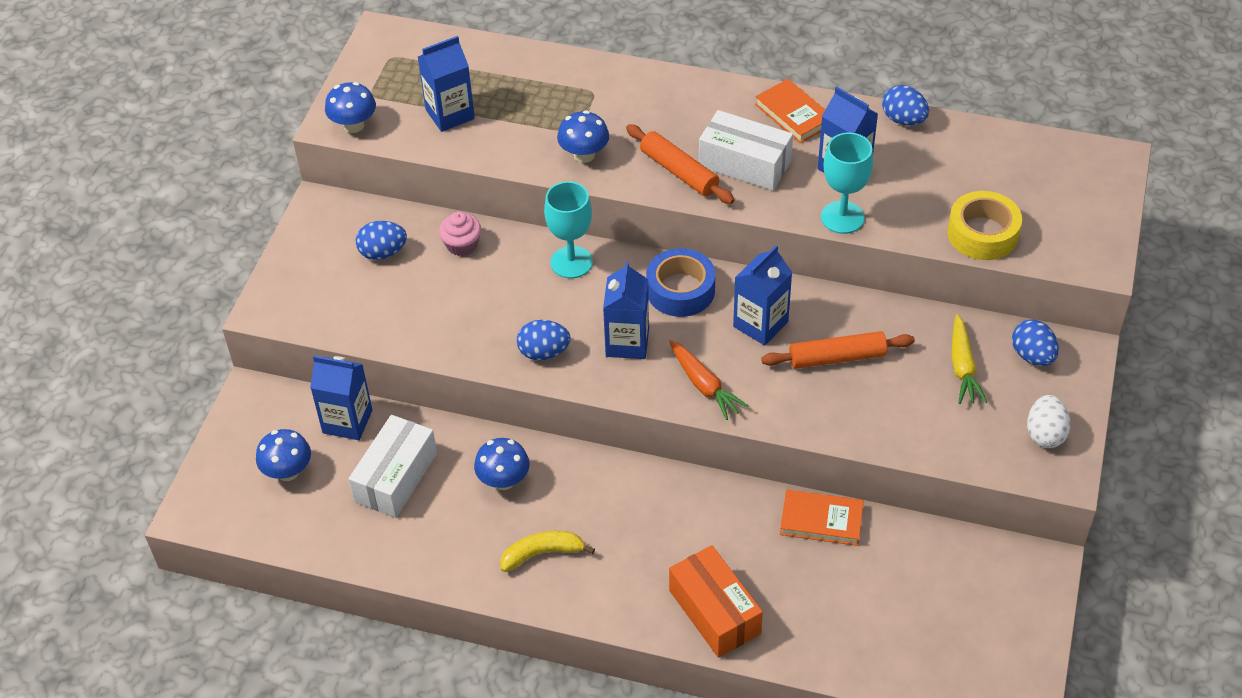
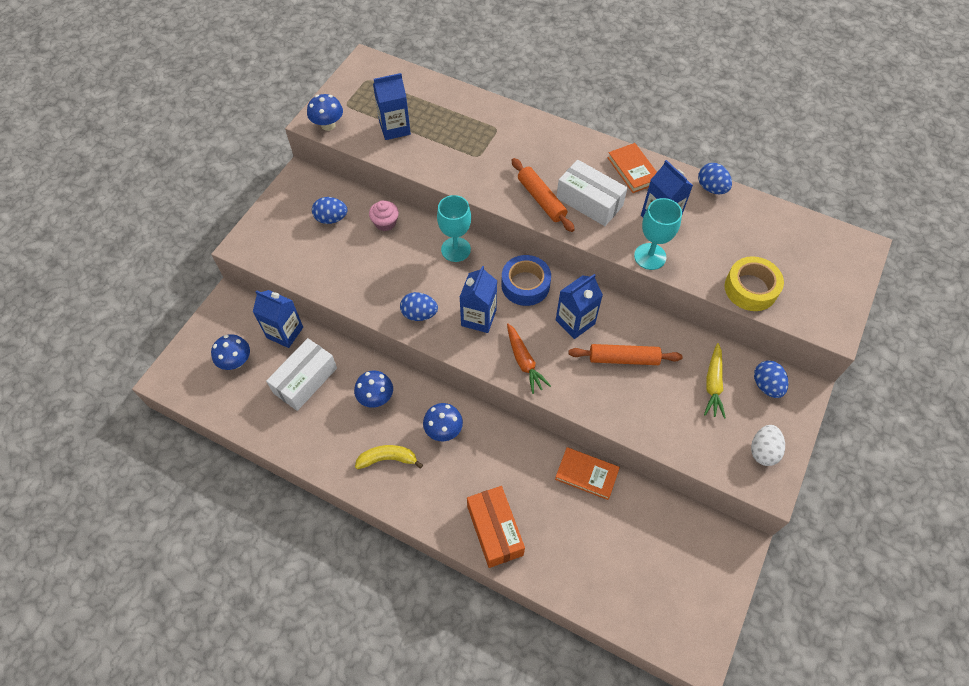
camera: 10 degrees right, 10 degrees up
(584, 155) = (478, 175): blue mushroom -> blue mushroom (443, 430)

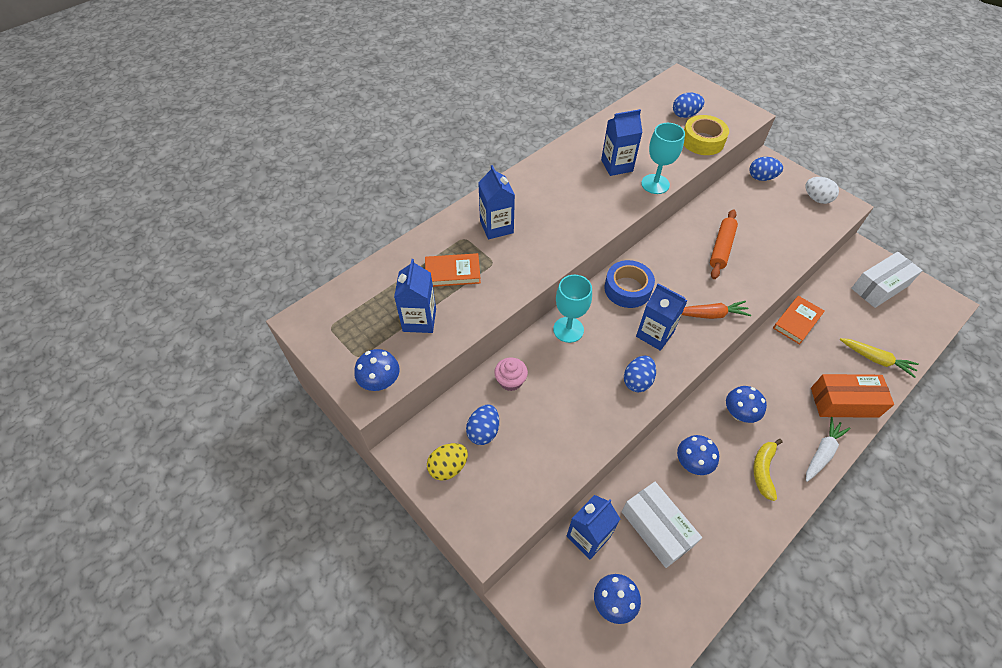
camera: 70 degrees left, 5 degrees down
(294, 206) = (448, 467): none -> yellow egg
(425, 512) = (822, 452): none -> white carrot
(541, 199) = (567, 232): orange rolling pin -> none
(575, 322) = (677, 267): blue carton -> blue carton (496, 227)
(589, 202) = (583, 202): white box -> white box (879, 287)
(633, 170) = (558, 165): orange book -> orange book (452, 272)
(711, 188) = (597, 128): blue egg -> blue egg (685, 115)
(713, 384) = (755, 205): yellow carrot -> yellow carrot (876, 359)

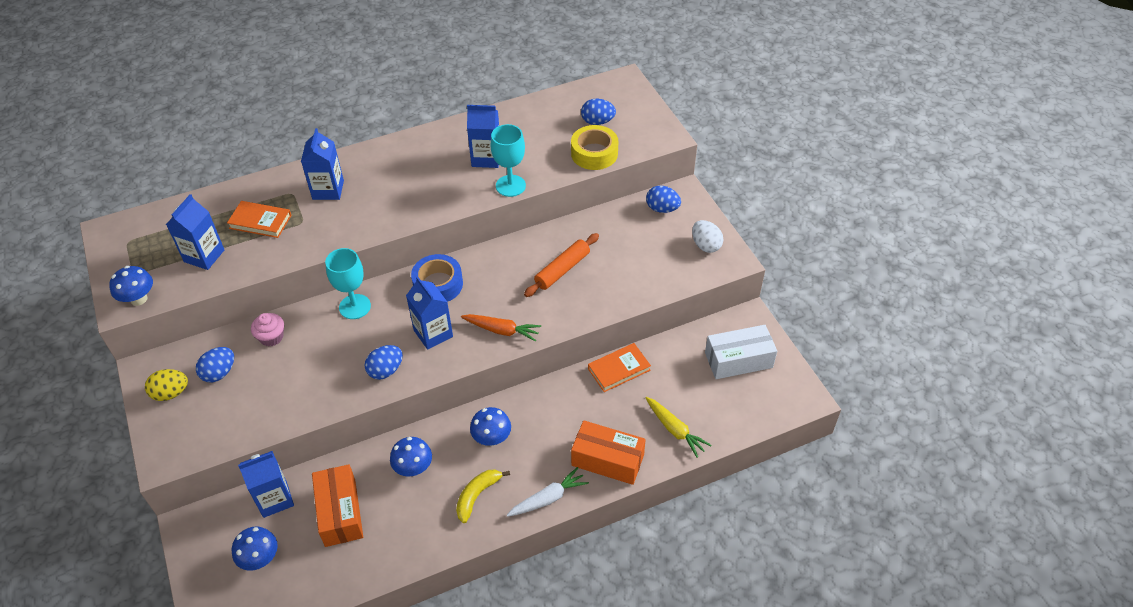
camera: 20 degrees right, 5 degrees down
(656, 528) = (340, 512): white box -> orange box

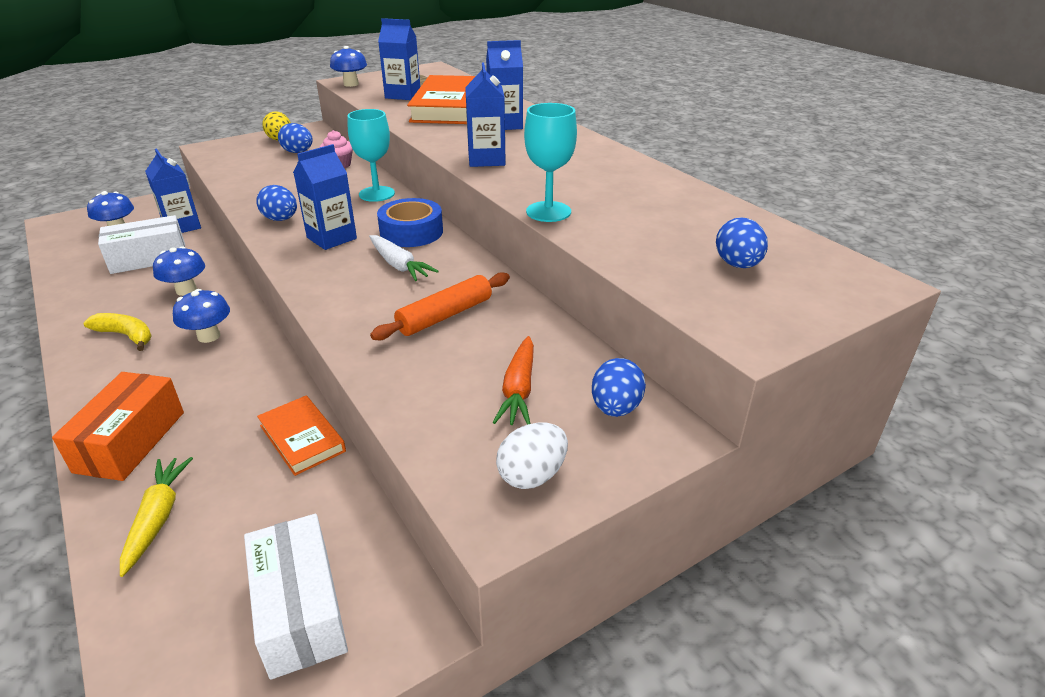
camera: 80 degrees right, 15 degrees down
(260, 222) = (451, 107): orange book -> orange book, size x1.88
(340, 512) = (149, 258): orange box -> white box
(486, 158) = (597, 192): blue carton -> blue carton (486, 160)
(502, 330) = (330, 280): orange carrot -> orange carrot (518, 390)
(548, 498) = (92, 391): white carrot -> white carrot (399, 265)
(562, 270) = (445, 316): orange rolling pin -> orange rolling pin turned 75 degrees counterclockwise
(594, 153) = (654, 268): yellow tape -> none
(675, 430) = (158, 518): yellow carrot -> yellow carrot turned 135 degrees clockwise

